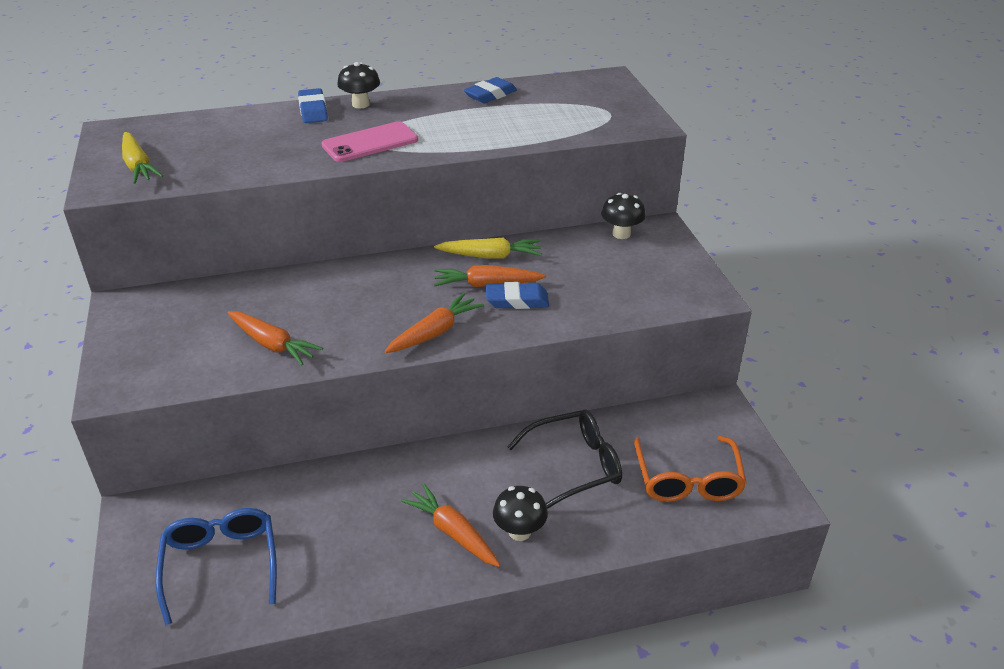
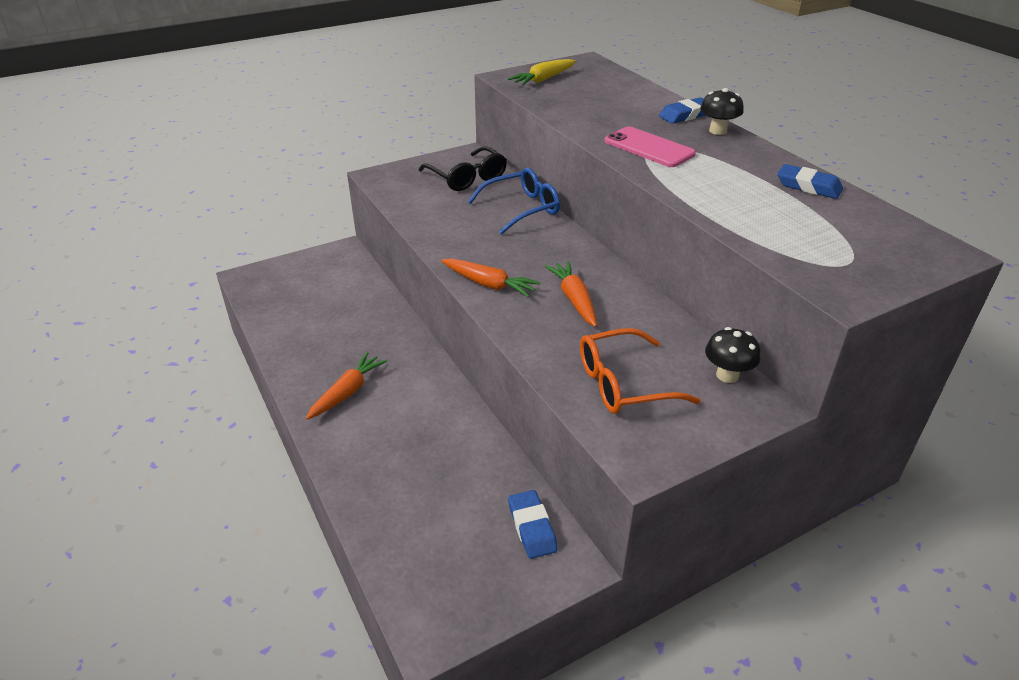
camera: 75 degrees right, 0 degrees up
(221, 564) = (304, 294): blue glasses -> blue glasses (522, 209)
(272, 344) = (444, 217): orange carrot -> none
(490, 256) = (623, 293): yellow carrot -> none
(517, 300) = (558, 321): blue eraser -> blue eraser (532, 527)
(519, 531) = (354, 430): black mushroom -> none
(575, 466) = (441, 453): black glasses -> black glasses (467, 178)
(687, 480) = (444, 543): orange glasses -> orange glasses (623, 383)

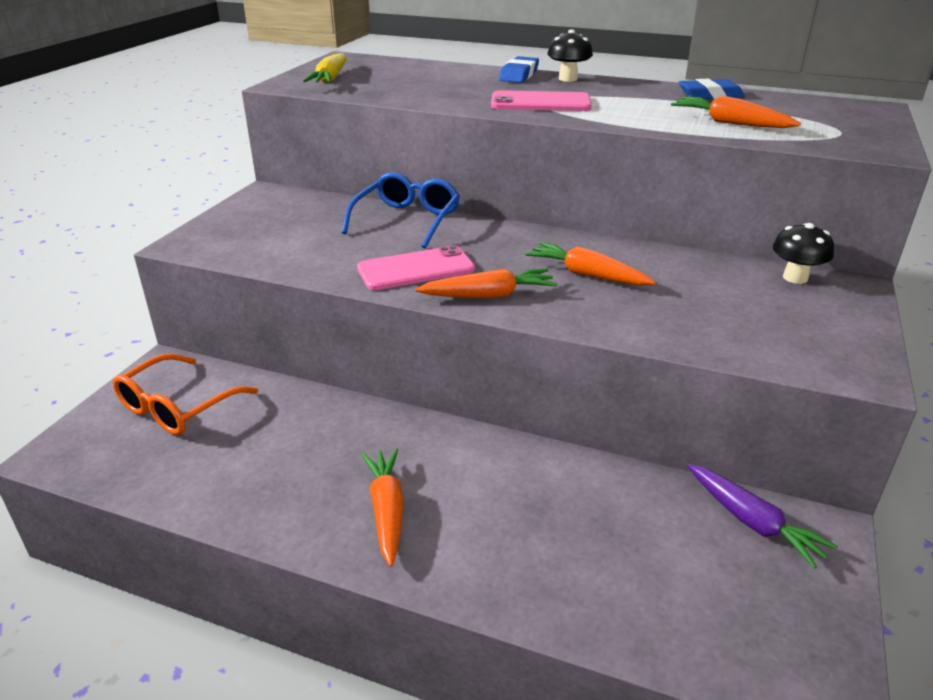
camera: 40 degrees left, 5 degrees down
(467, 178) = (301, 213): black glasses -> none
(474, 247) = (416, 269): none -> pink phone
(532, 527) = (752, 522): blue eraser -> purple carrot
(623, 383) = (742, 321): orange glasses -> orange glasses (177, 407)
(763, 219) = (730, 123): none -> orange carrot

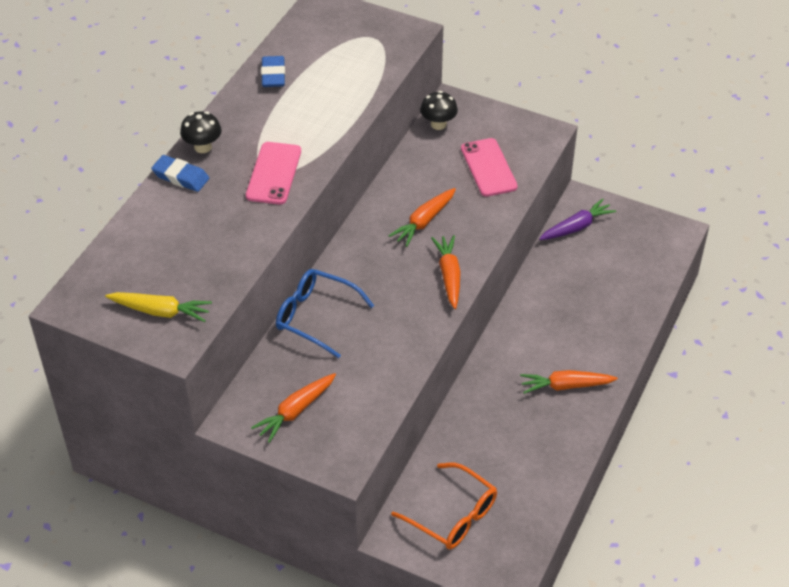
camera: 85 degrees left, 15 degrees up
(416, 269) = (406, 313): pink phone -> pink phone (488, 167)
(730, 123) = (345, 82): orange carrot -> orange carrot (295, 411)

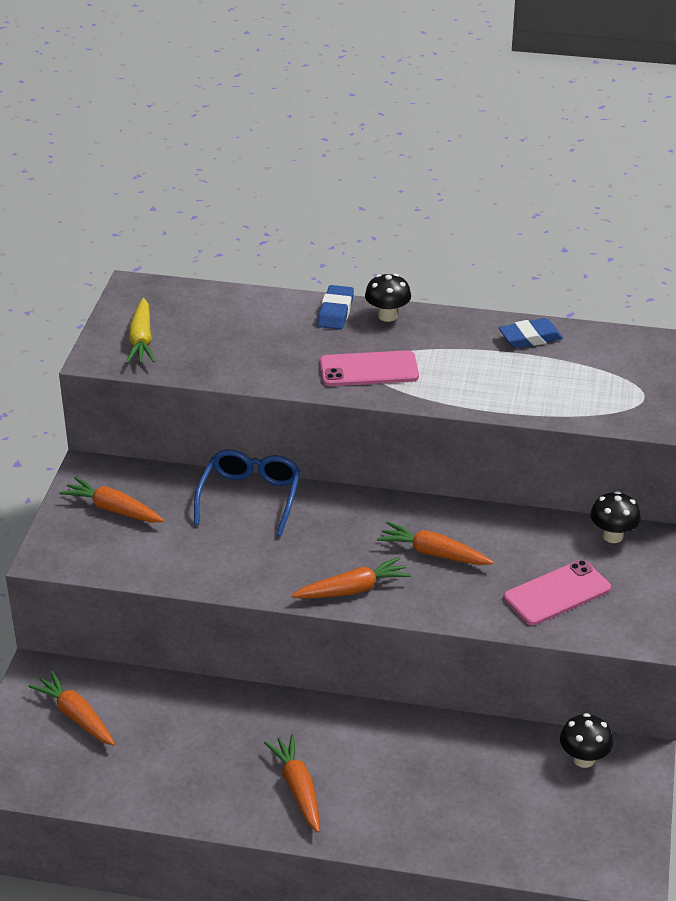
camera: 75 degrees right, 10 degrees down
(453, 515) = (76, 716): orange glasses -> orange carrot
(576, 227) = (583, 759): purple carrot -> black mushroom

